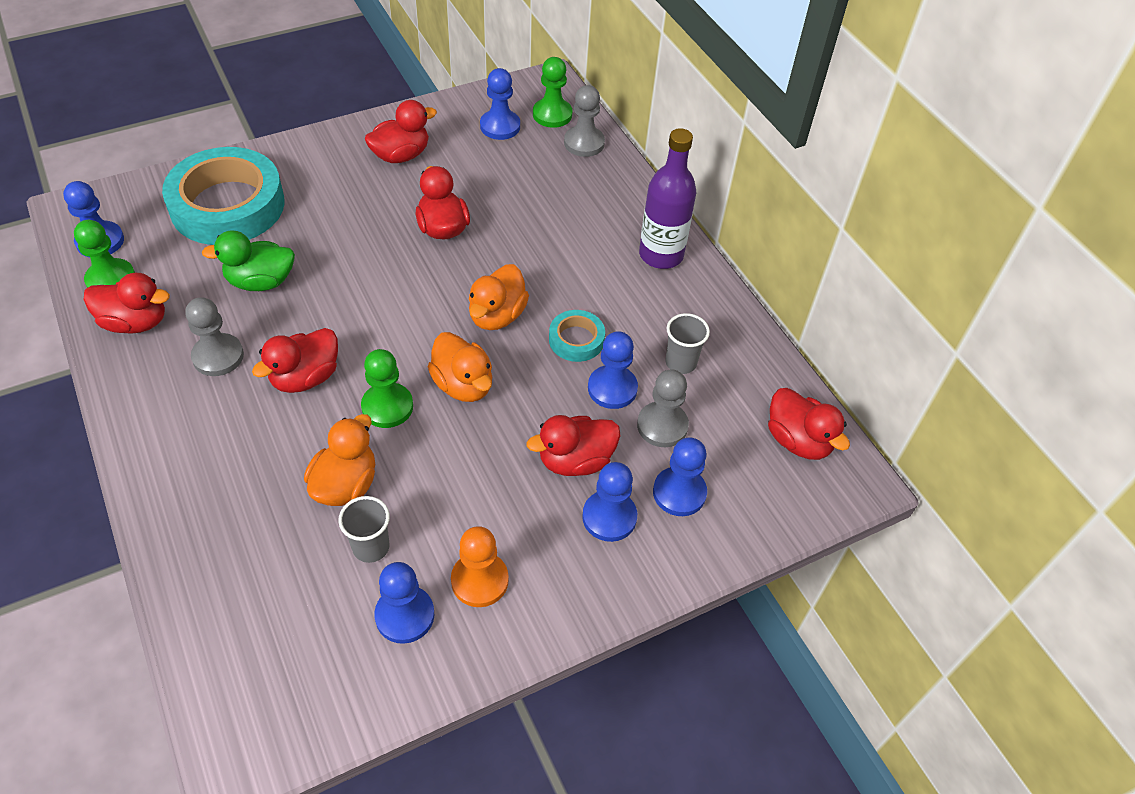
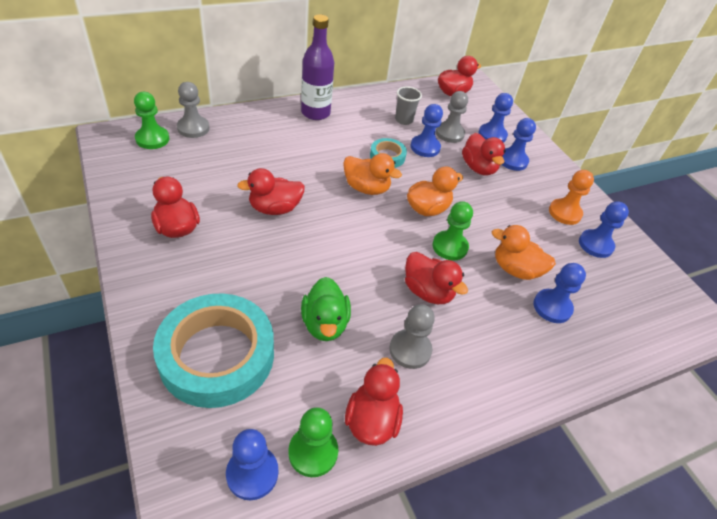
camera: 90 degrees left, 5 degrees down
(371, 547) = (557, 258): grey cup -> none
(500, 126) = (157, 167): blue pawn -> blue pawn (552, 307)

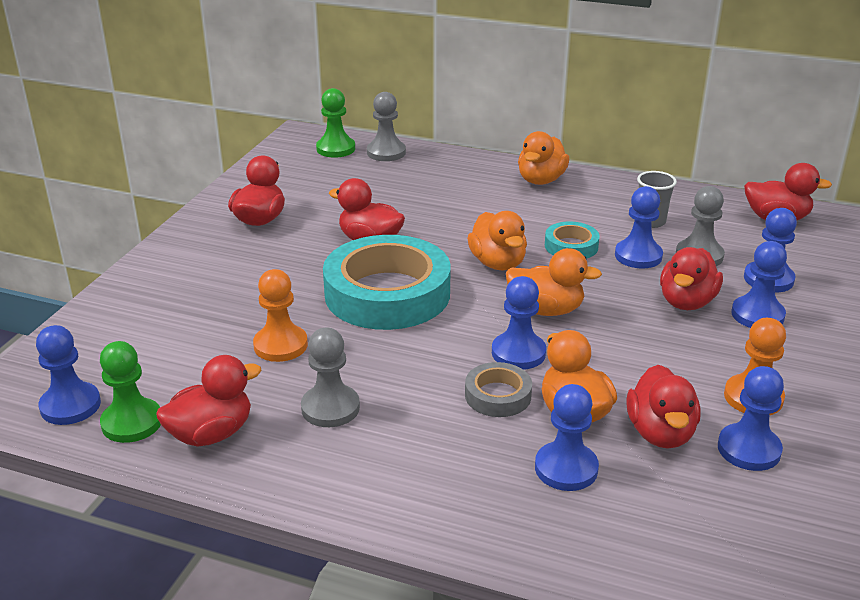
camera: 50 degrees right, 15 degrees down
(217, 355) = (160, 319): turquoise tape -> turquoise tape (387, 293)
(315, 113) = (541, 180): purple bottle -> orange duck
(325, 324) = (280, 345): green duck -> orange pawn
(428, 291) = (427, 375): red duck -> red duck (660, 433)
(450, 247) = (518, 353): green pawn -> blue pawn
(474, 282) = (498, 395): none -> grey tape

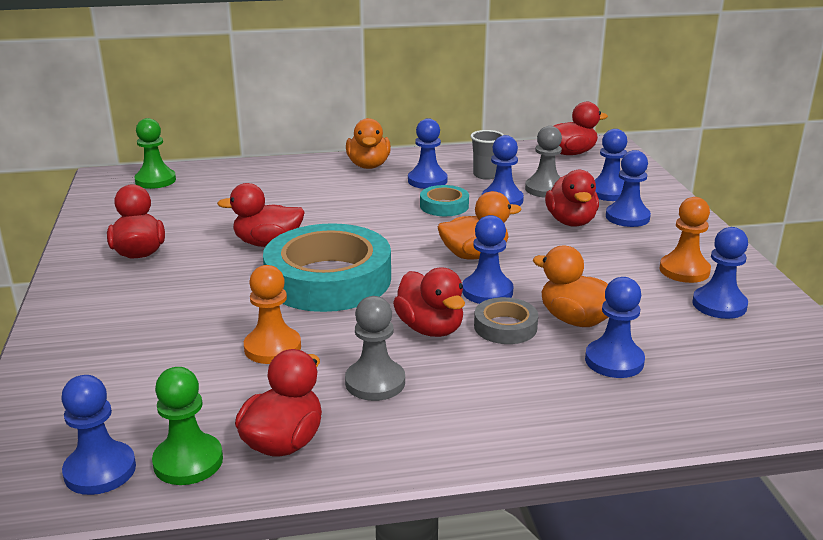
camera: 30 degrees left, 5 degrees down
(386, 152) = (208, 173): grey pawn -> none
(498, 263) = (399, 232): orange duck -> none
(583, 213) = (427, 181): none -> blue pawn
(660, 433) = (651, 314): red duck -> red duck (430, 329)

